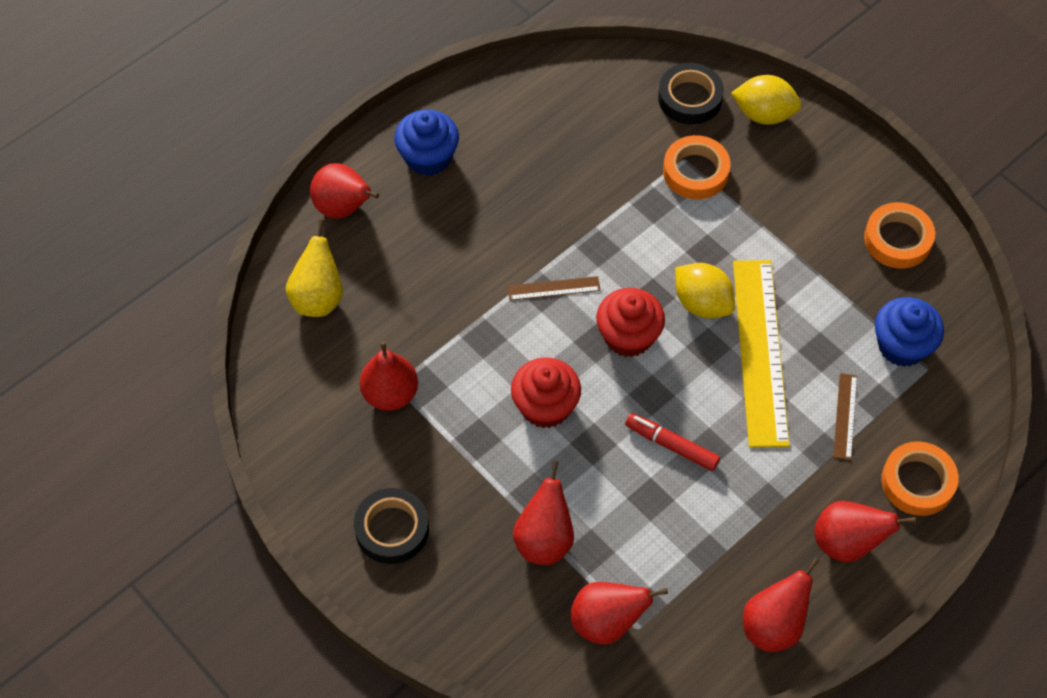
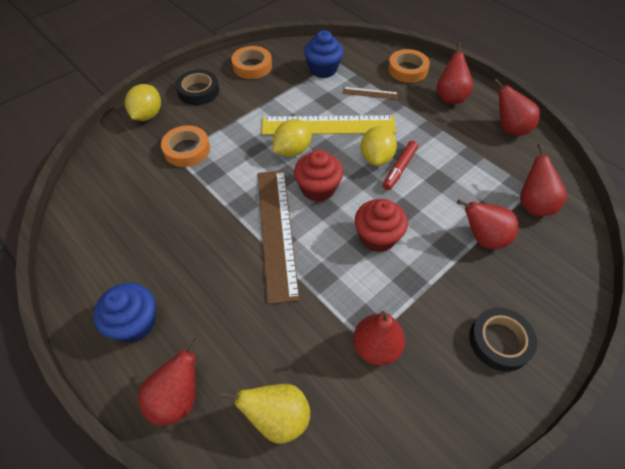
camera: 90 degrees left, 5 degrees down
(554, 288) = (277, 231): brown ruler -> brown ruler, size x2.28
(690, 98) = (123, 150): black tape -> black tape (198, 91)
(692, 415) = (376, 158): none -> yellow lemon

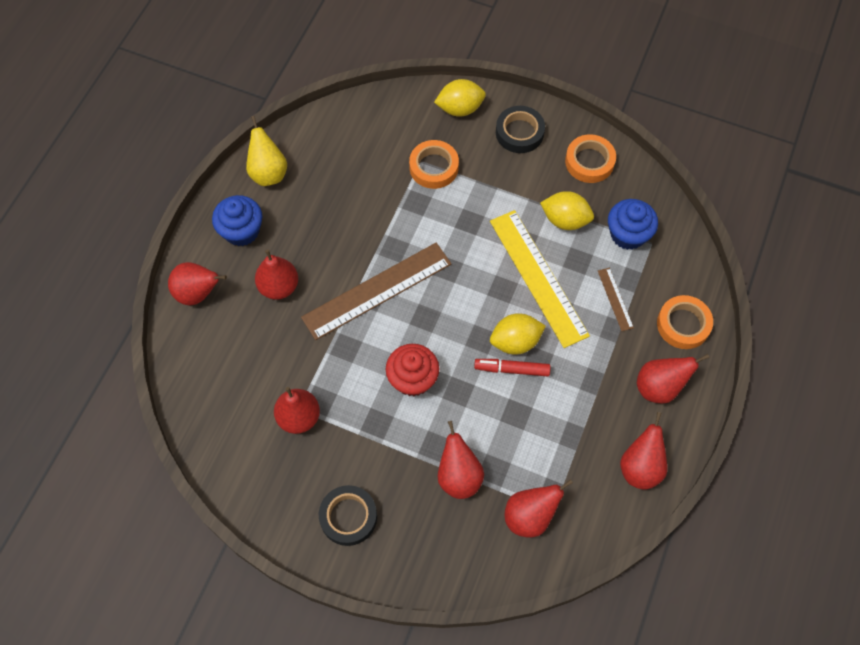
camera: 65 degrees right, 10 degrees up
(222, 311) = (279, 287): none -> red pear
(278, 418) = (212, 368): yellow pear -> yellow pear (268, 173)
(292, 150) = (483, 259): yellow lemon -> yellow lemon (565, 220)
(318, 188) = (445, 304): red cupcake -> none

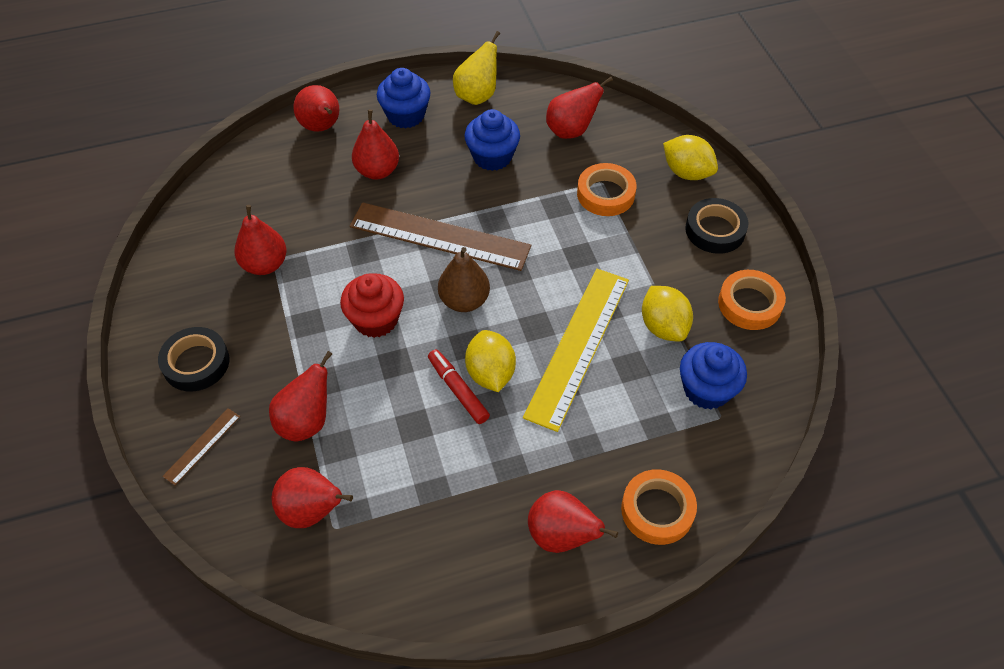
camera: 50 degrees right, 10 degrees down
(336, 207) = (492, 157): none -> blue cupcake
(445, 315) = (464, 301): none -> brown pear
(515, 341) = (490, 373): yellow lemon -> yellow lemon turned 45 degrees clockwise
(615, 299) = (622, 427): brown ruler -> brown ruler (202, 446)
(640, 467) = (452, 579): red pear -> red pear (571, 130)

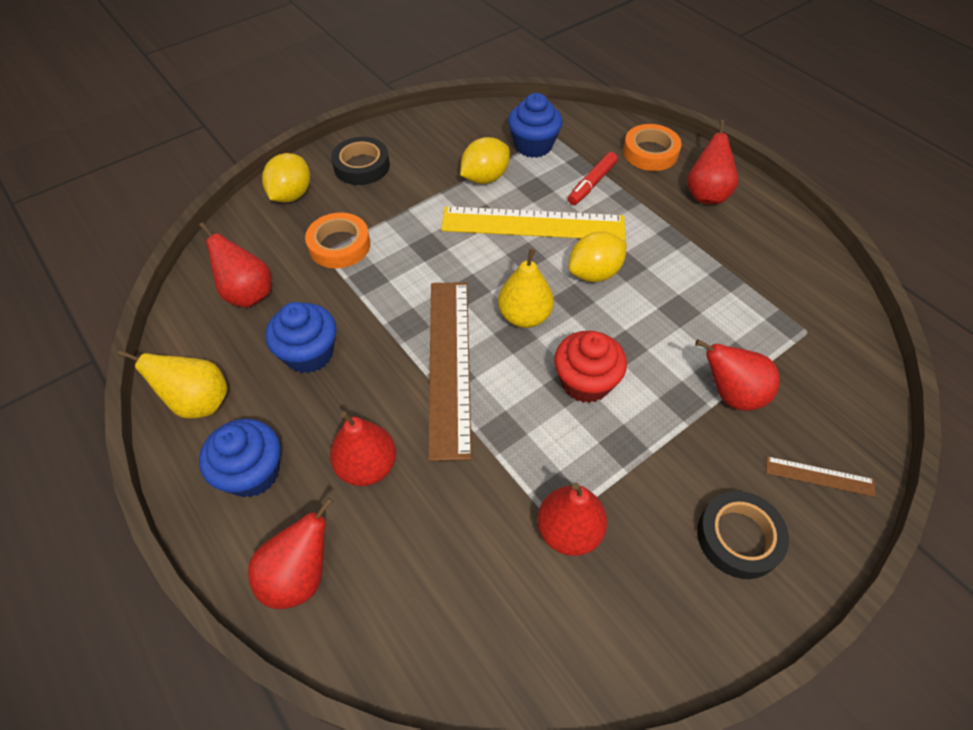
camera: 110 degrees left, 0 degrees up
(312, 511) = (806, 353): red pear -> none
(458, 390) = (625, 290): red marker -> red marker (592, 184)
(464, 301) = (524, 316): brown pear -> yellow pear
(749, 304) = (437, 136): orange tape -> none

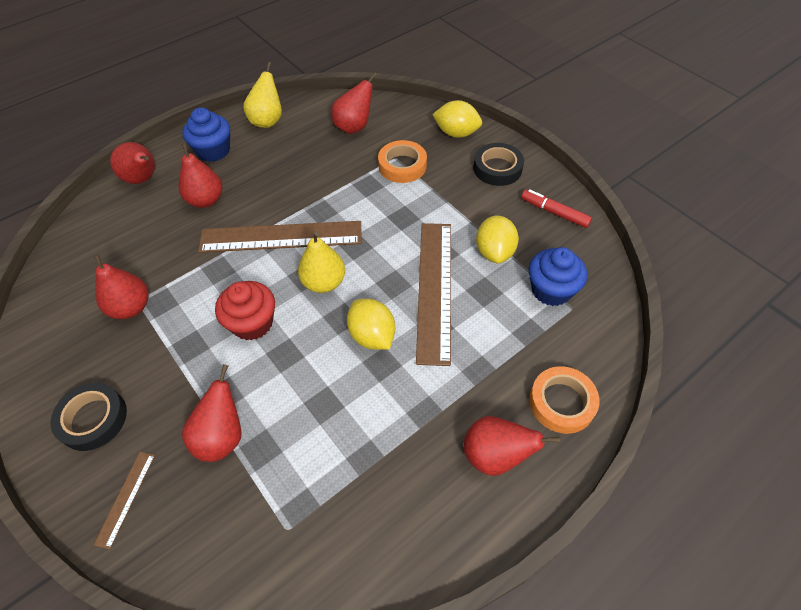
camera: 90 degrees right, 0 degrees up
(309, 353) = (299, 163): blue cupcake -> none
(485, 178) = (494, 252): yellow lemon -> yellow lemon turned 45 degrees clockwise
(533, 223) = (435, 289): yellow ruler -> brown ruler
(592, 184) = (498, 340): red marker -> red marker (554, 212)

